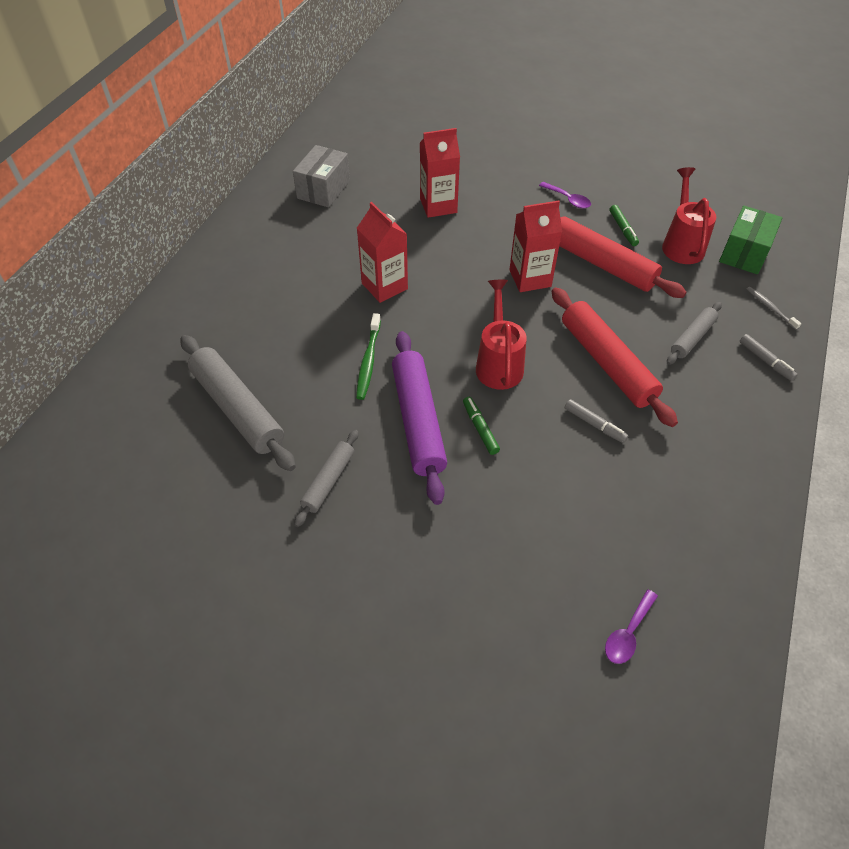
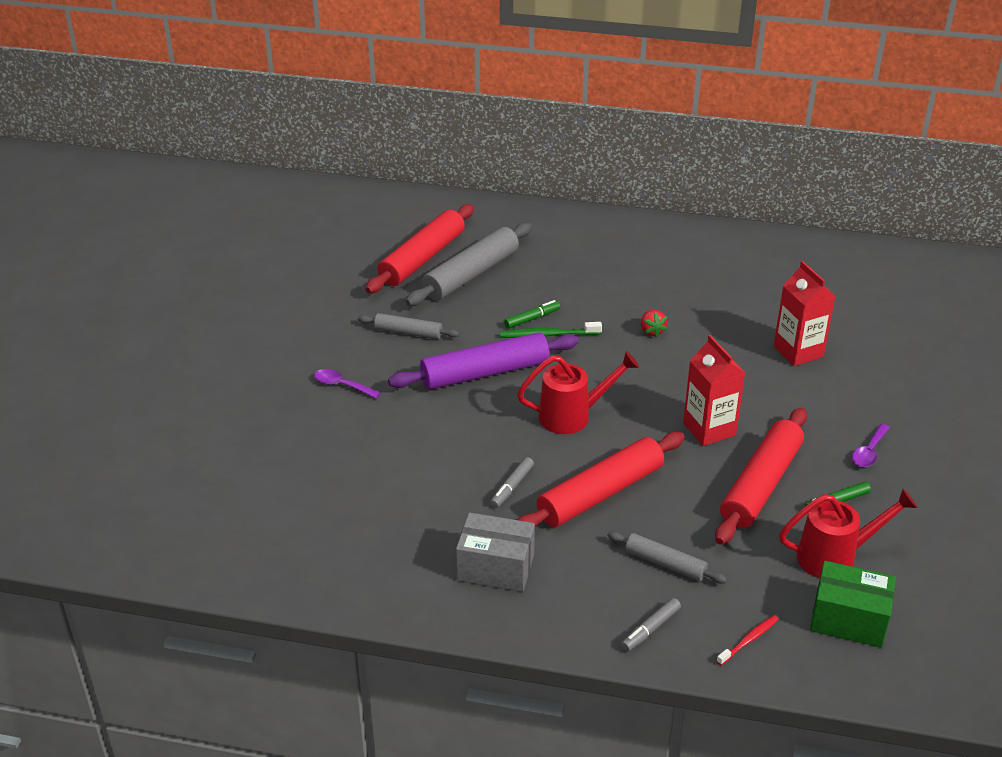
camera: 80 degrees right, 15 degrees down
(186, 450) = (422, 258): none -> red rolling pin
(323, 189) = (780, 272): grey box -> grey box (495, 568)
(384, 286) = (651, 331): red carton -> red strawberry
(480, 428) = (486, 411): green marker -> green marker (532, 319)
(628, 633) = (286, 514): purple spoon -> purple spoon (342, 385)
(770, 308) = (749, 640): grey toothbrush -> red toothbrush

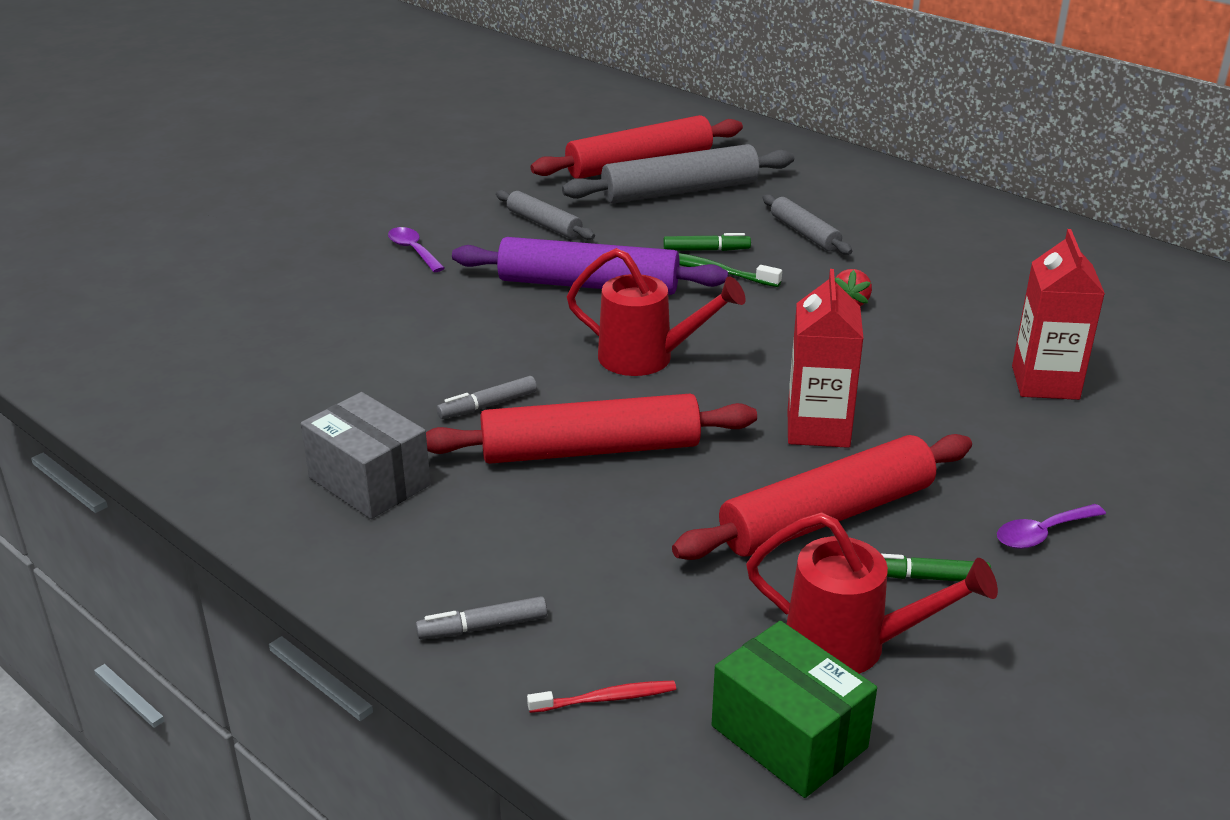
camera: 30 degrees right, 5 degrees down
(665, 563) = (589, 558): grey rolling pin -> grey rolling pin (804, 233)

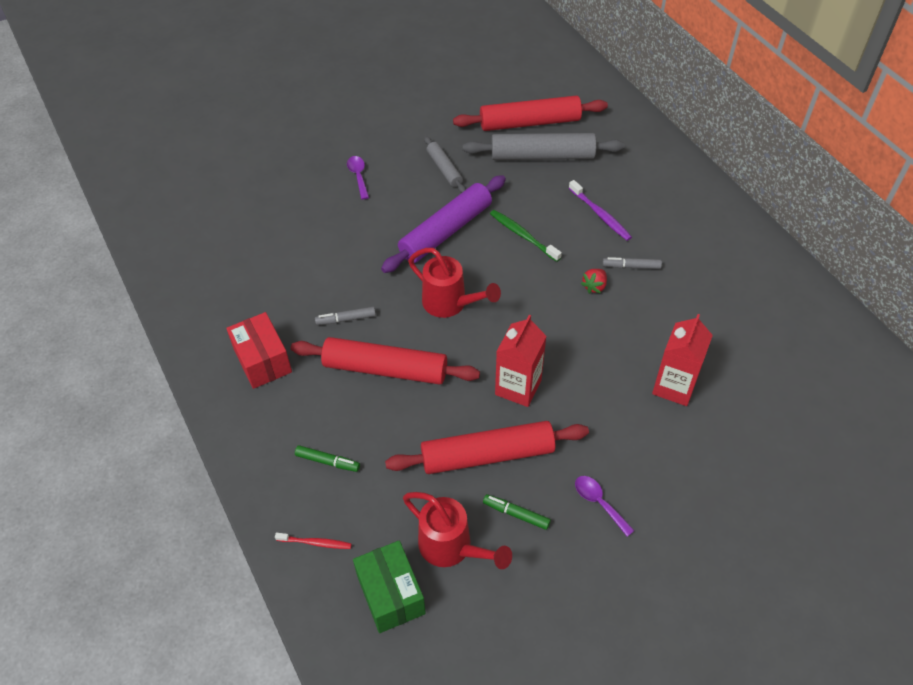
camera: 20 degrees right, 20 degrees up
(369, 481) = (262, 361): grey box -> red box
(482, 627) = (277, 479): grey marker -> grey marker (631, 266)
(588, 285) = (445, 231): purple rolling pin -> purple rolling pin turned 75 degrees counterclockwise
(706, 250) = (531, 216): green marker -> green marker (328, 461)
(804, 233) = (600, 215): grey rolling pin -> purple toothbrush
(1042, 534) = (599, 503): purple spoon -> purple spoon turned 60 degrees clockwise

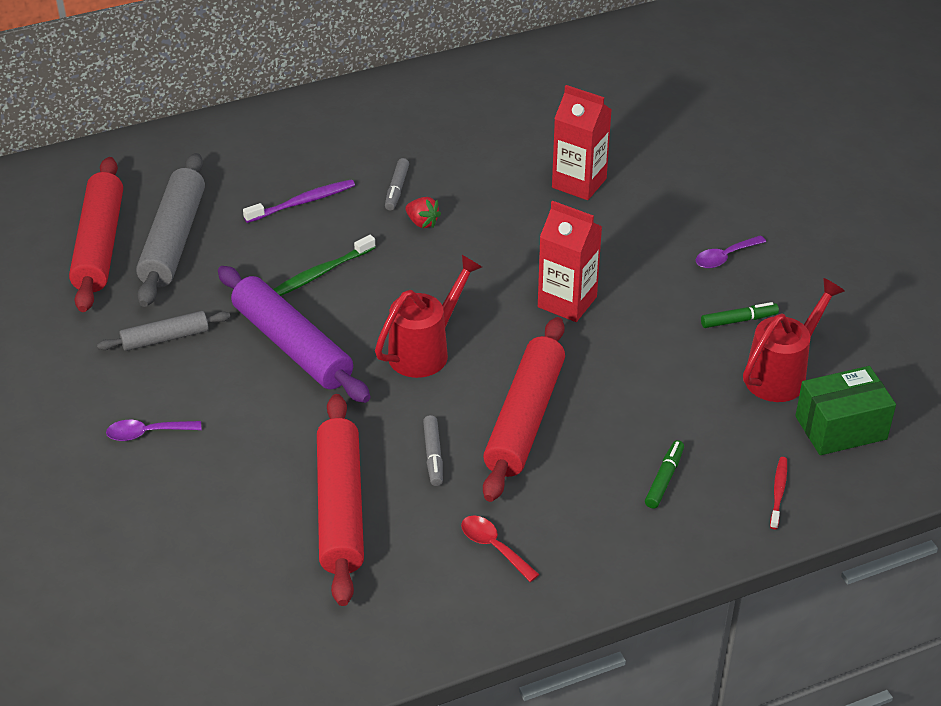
camera: 85 degrees left, 10 degrees down
(262, 361) = (494, 547): red box -> red spoon
(487, 455) = (661, 336): red rolling pin -> red rolling pin (340, 508)
(516, 514) = (739, 320): green marker -> green marker turned 135 degrees counterclockwise

